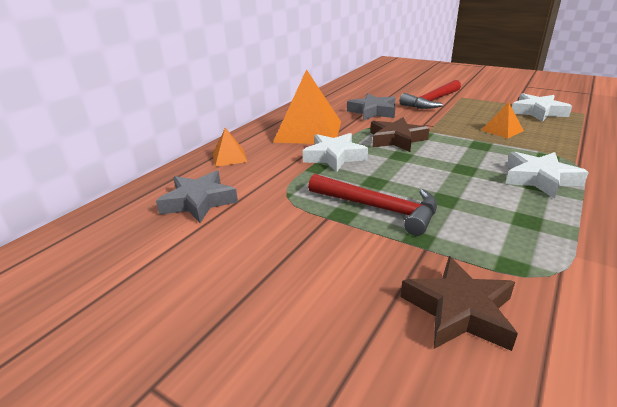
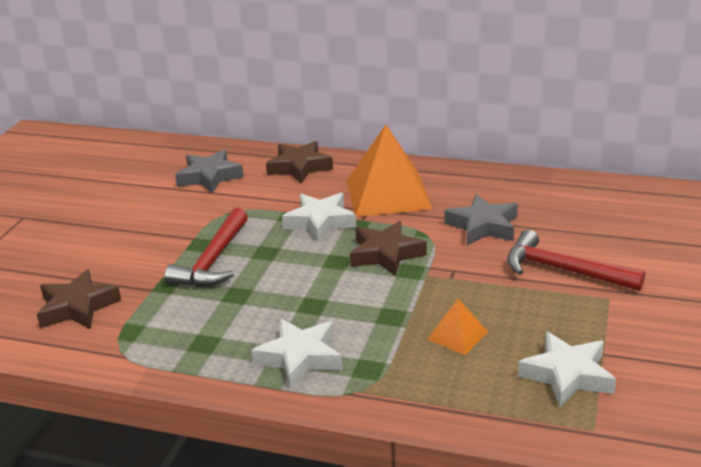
camera: 75 degrees right, 0 degrees up
(229, 157) = (299, 167): orange pyramid -> brown star

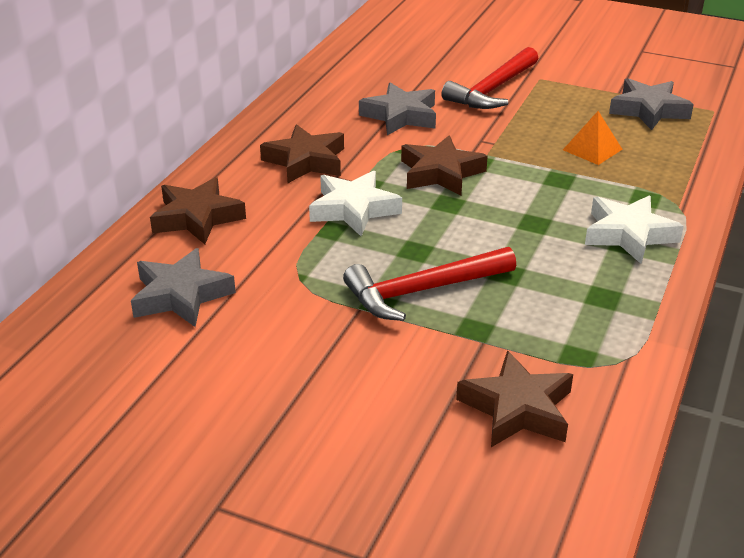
camera: 85 degrees left, 5 degrees up
(213, 260) = (423, 291): red hammer -> red hammer turned 135 degrees clockwise
(388, 194) = (305, 161): orange pyramid -> brown star
(567, 375) = (648, 110): white star -> grey star

